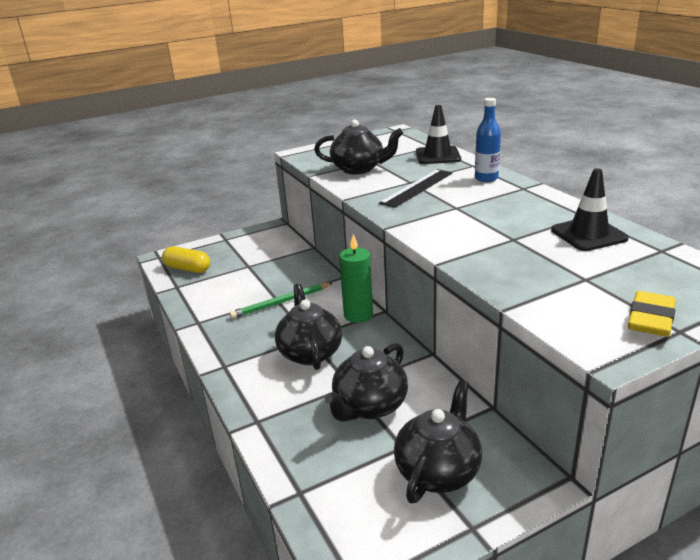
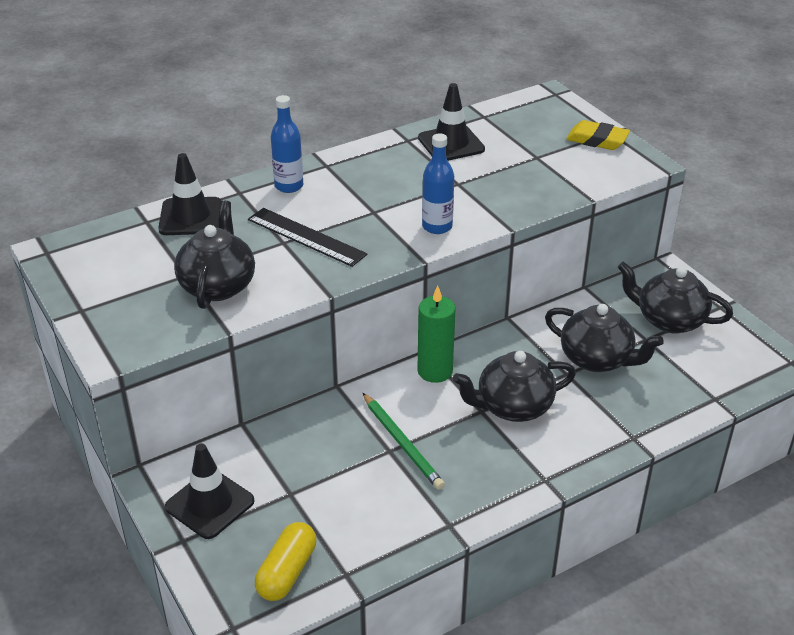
camera: 95 degrees left, 10 degrees up
(249, 243) = (210, 504): none -> black traffic cone
(437, 231) = (437, 227): none -> blue bottle

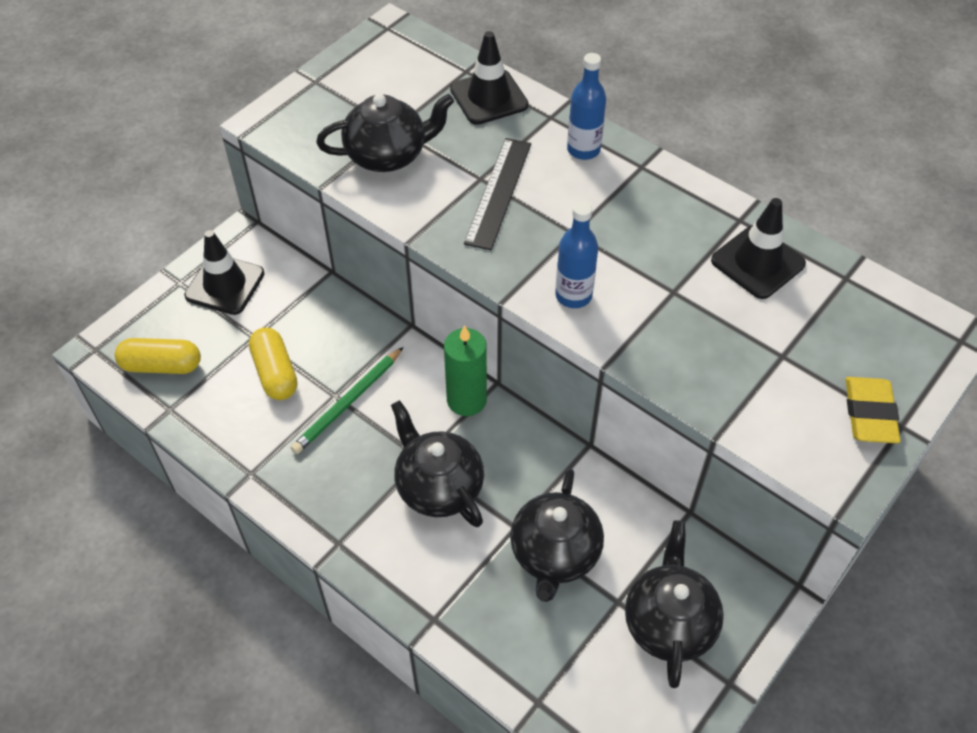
camera: 70 degrees right, 15 degrees up
(343, 486) = (275, 373): none -> yellow capsule

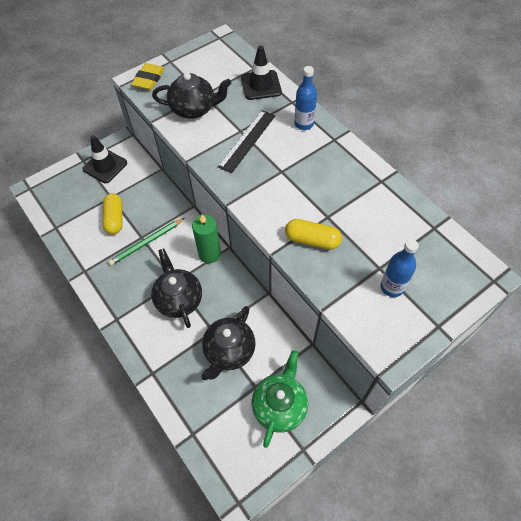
camera: 15 degrees right, 5 degrees up
(162, 365) = (59, 203): yellow capsule -> yellow capsule (312, 240)
(573, 295) = (268, 208): blue bottle -> blue bottle (392, 287)
(669, 622) = (279, 405): black teapot -> green teapot
(757, 262) = (383, 208): black traffic cone -> none
(869, 414) = (420, 314): yellow eraser -> yellow eraser (149, 79)

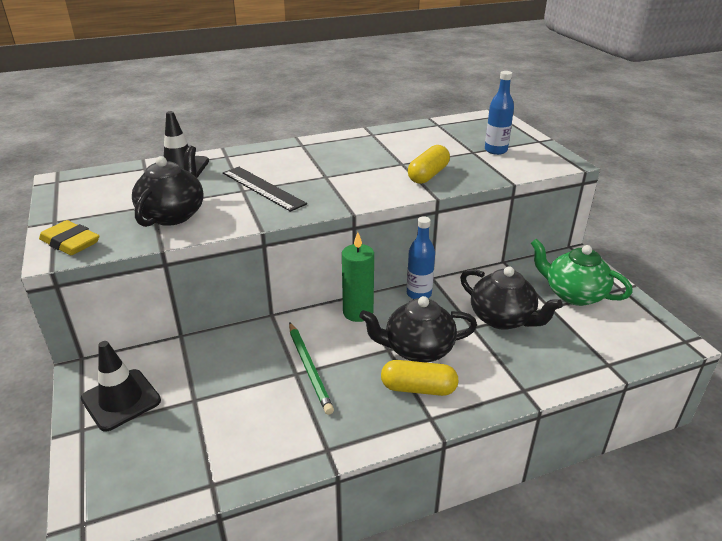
camera: 75 degrees left, 25 degrees down
(115, 219) = (243, 399): yellow capsule -> yellow capsule (418, 388)
(304, 124) = (266, 155): blue bottle -> blue bottle (419, 294)

